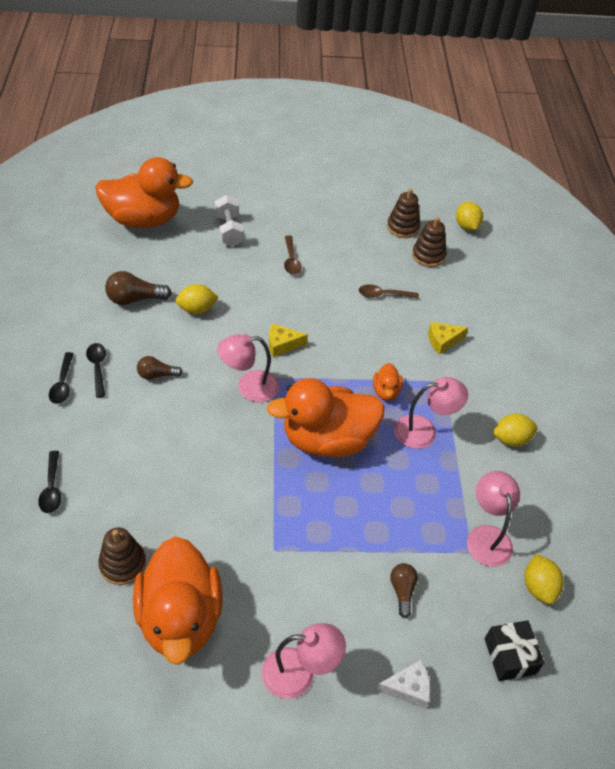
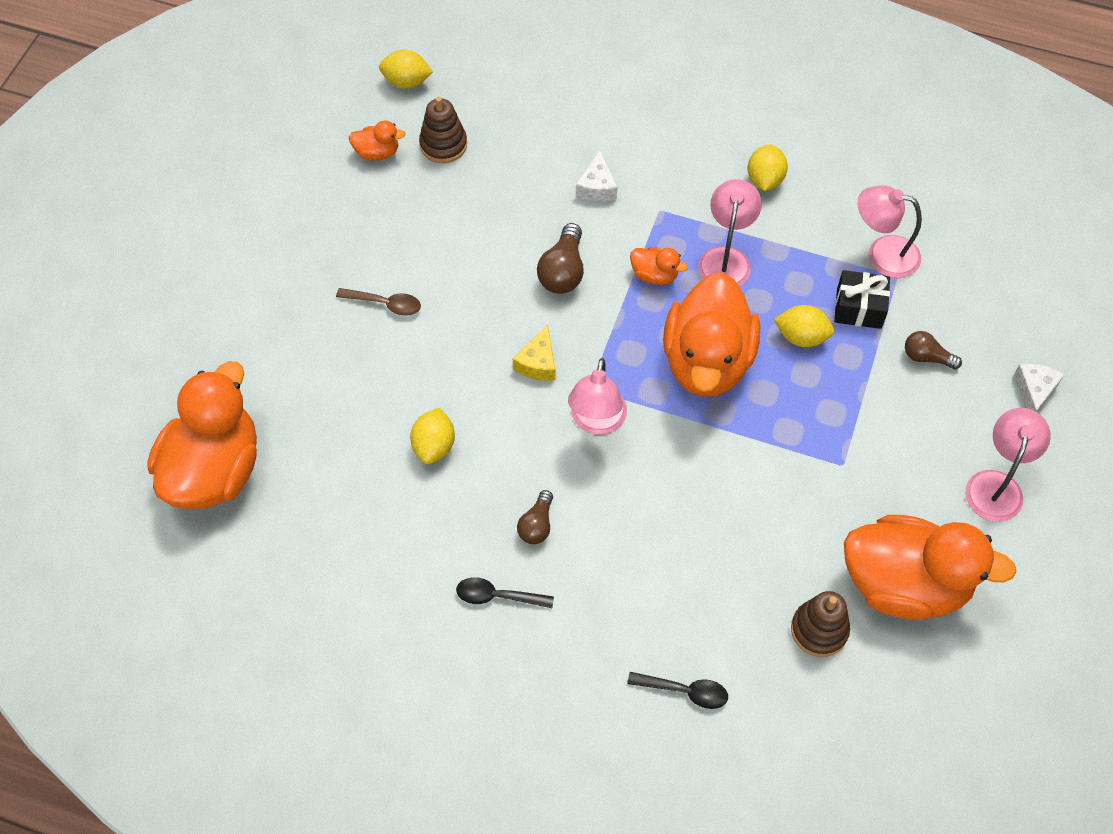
camera: 65 degrees left, 10 degrees up
(62, 384) = (511, 647): black spoon -> none
(135, 299) = (382, 520): brown light bulb -> brown light bulb (563, 271)
(229, 230) = (290, 362): white dumbbell -> none
(383, 295) = (494, 220): brown spoon -> none
(403, 227) = (377, 153): brown stacking toy -> orange duck
(443, 341) = (597, 187): yellow cheese -> white cheese
(509, 656) = (1021, 291): black gift -> black gift (859, 308)
(538, 587) = (953, 234): yellow lemon -> yellow lemon (801, 337)

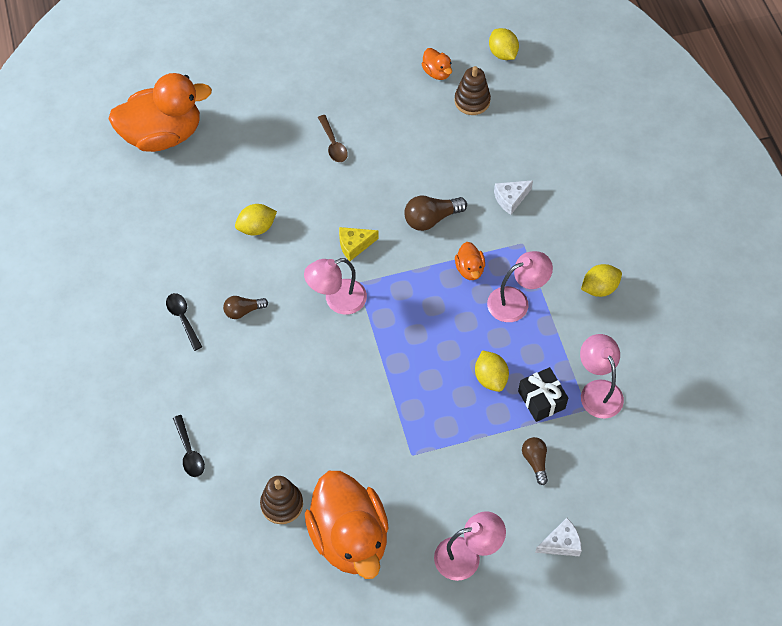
camera: 55 degrees right, 0 degrees up
(707, 362) = (428, 335): orange duck -> none

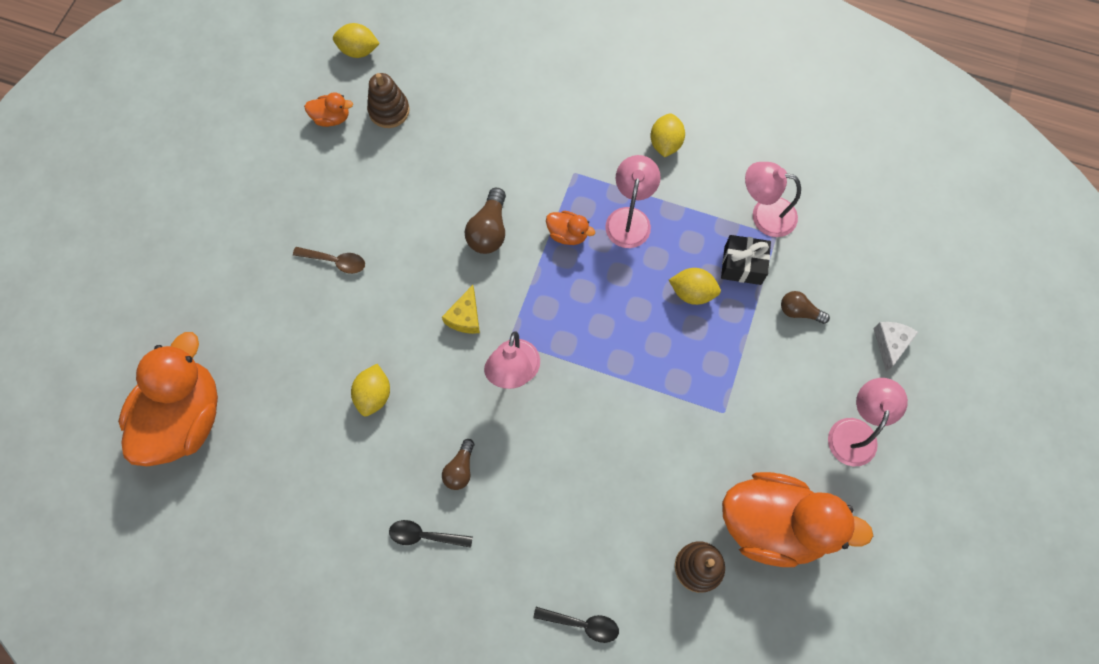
camera: 55 degrees left, 10 degrees up
(511, 199) = (520, 150): white cheese -> none

